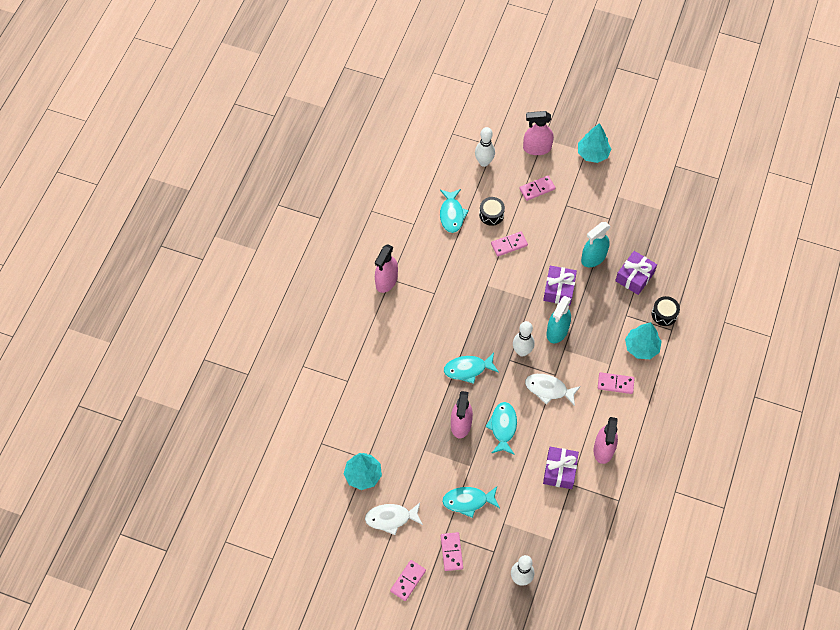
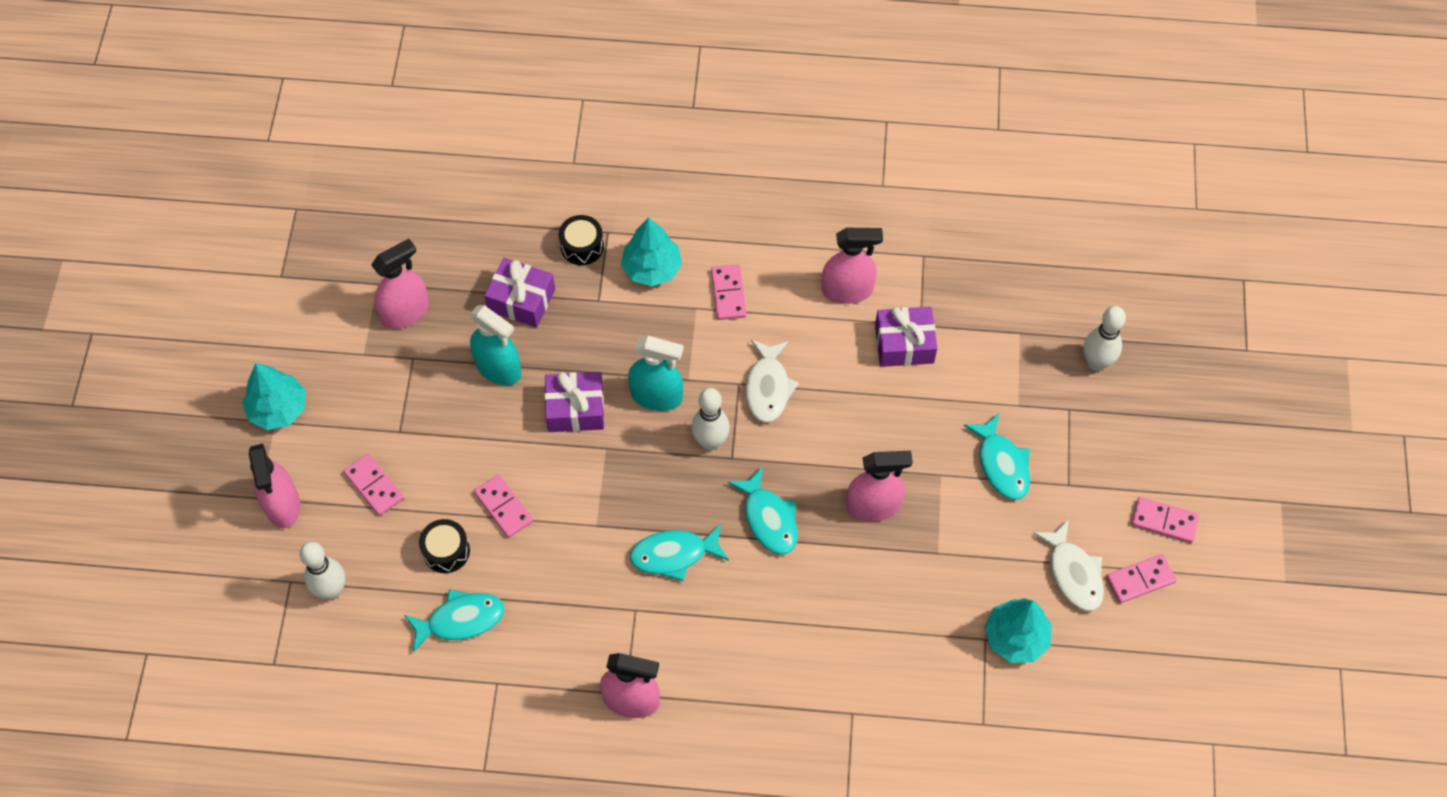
camera: 105 degrees left, 0 degrees up
(451, 552) = (1093, 469): pink domino -> pink domino (1140, 580)
(503, 427) = (857, 441): turquoise fish -> turquoise fish (674, 554)
(639, 220) = (405, 312): none -> pink spray bottle

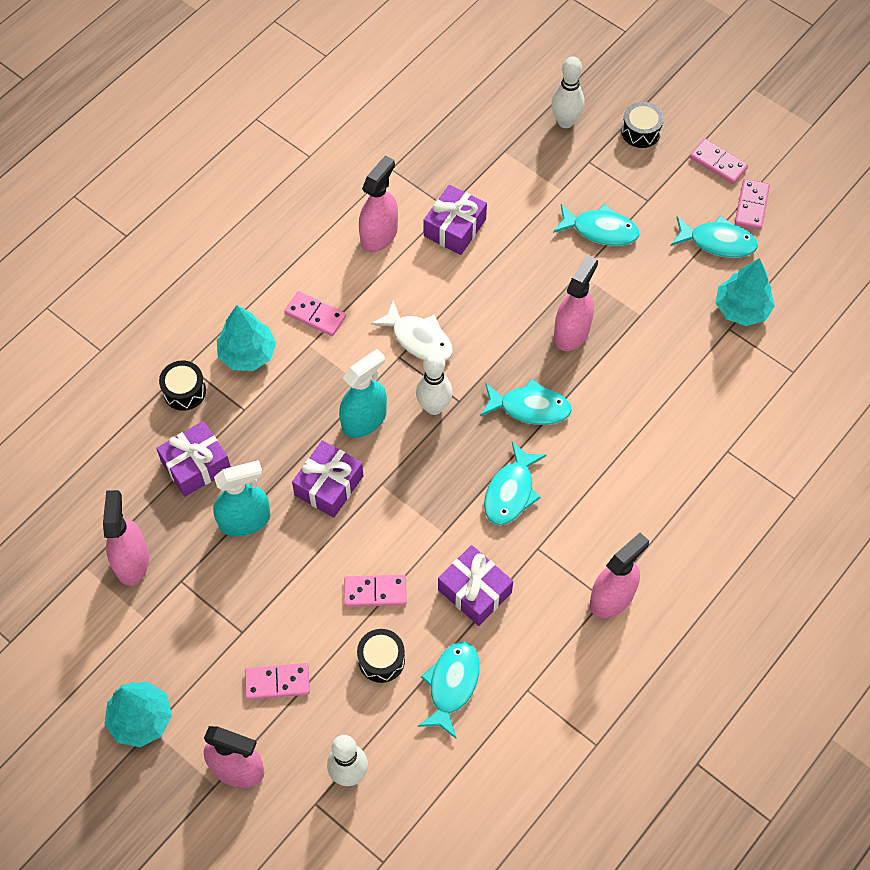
camera: 55 degrees left, 0 degrees up
(558, 584) = (474, 591): none -> purple gift
(1073, 573) = (717, 242): white fish -> turquoise fish
(1141, 433) = (641, 132): none -> black drum
(1164, 521) = (718, 163): pink domino -> pink domino turned 75 degrees clockwise

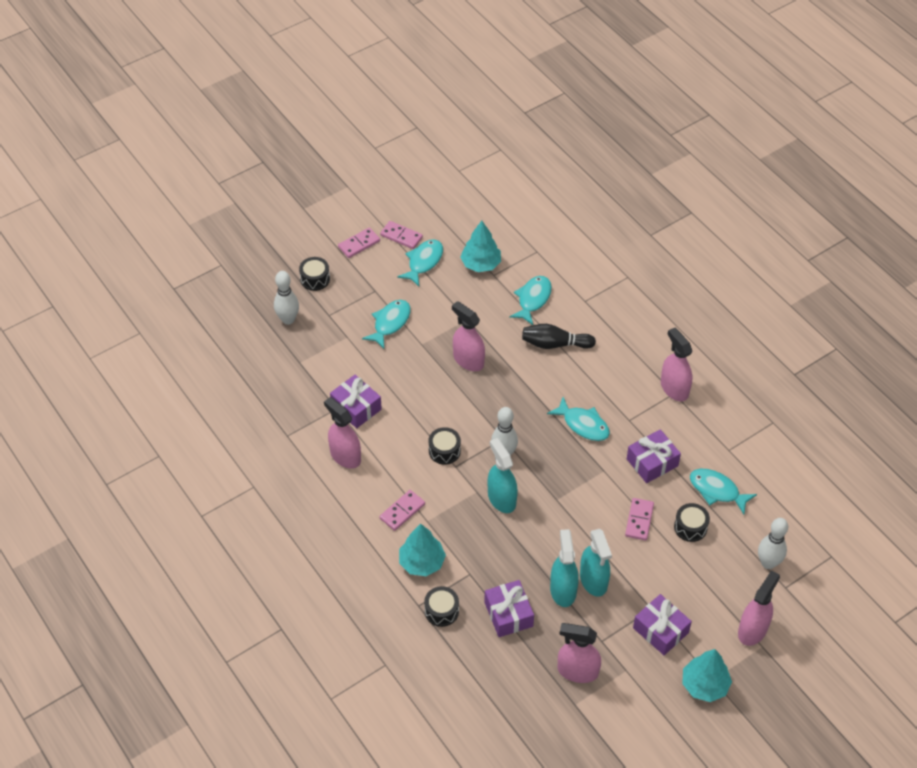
camera: 75 degrees left, 10 degrees down
(268, 553) = (593, 580): none -> turquoise spray bottle
(277, 682) = (694, 593): pink domino -> none
(329, 485) = (549, 531): purple gift -> purple gift (660, 630)
(418, 339) = (444, 451): white fish -> black drum
(530, 407) = (521, 398): turquoise fish -> turquoise fish (533, 299)
(636, 429) = (555, 344): none -> black bowling pin

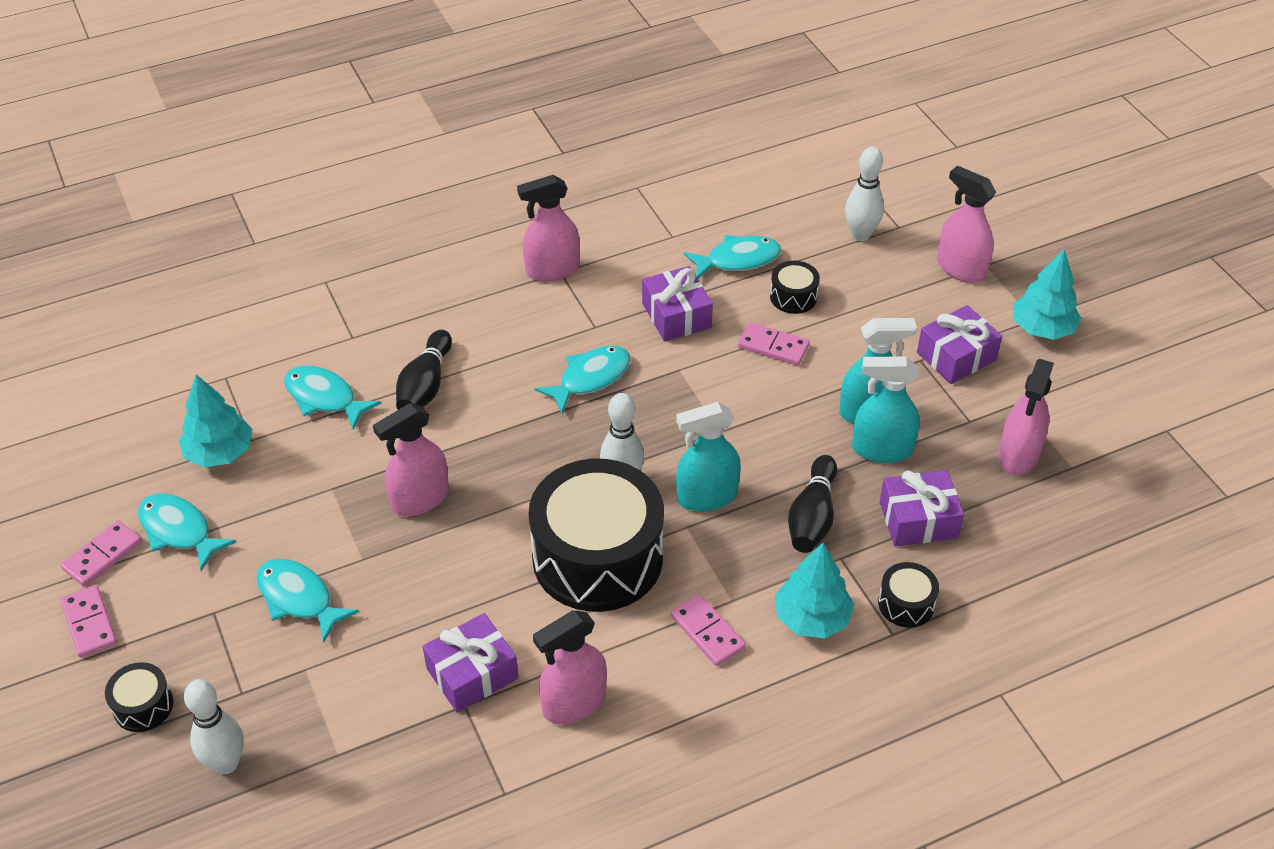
camera: 80 degrees left, 5 degrees down
(444, 451) = (597, 557): black drum -> black drum, size x2.39
(498, 556) = (812, 517): none -> black bowling pin
(717, 490) = (737, 260): turquoise fish -> turquoise fish turned 150 degrees counterclockwise

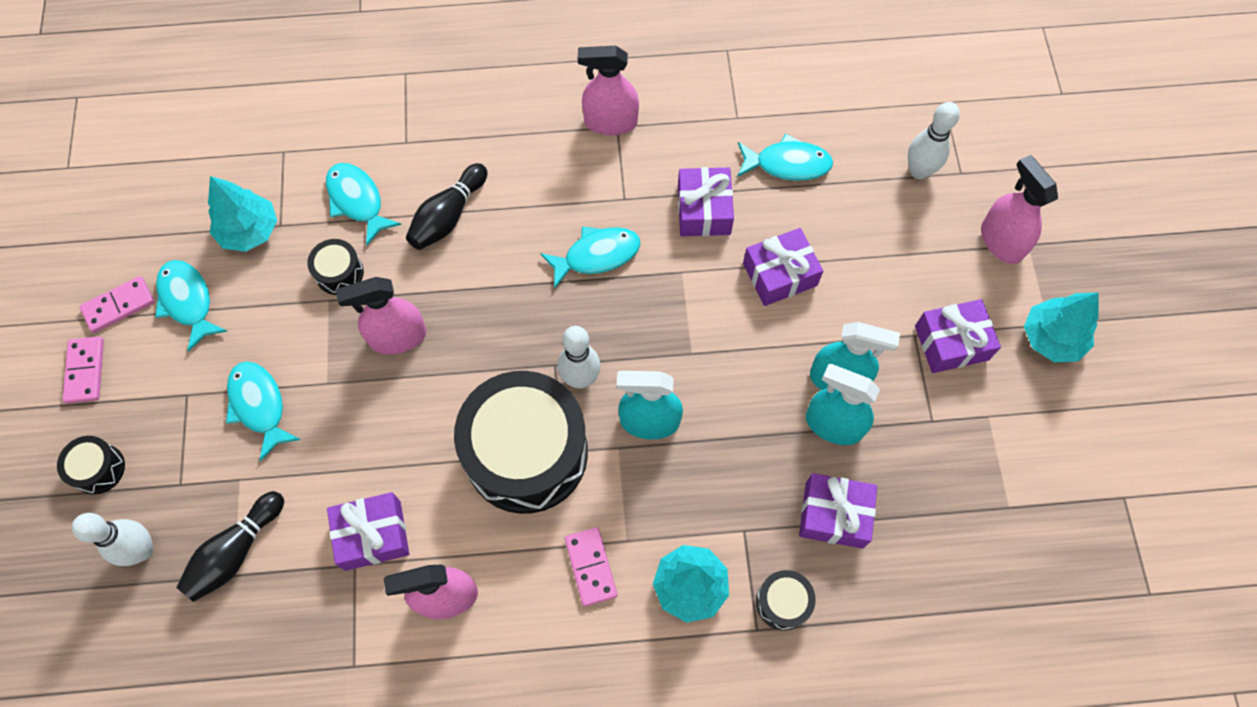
camera: 20 degrees right, 20 degrees up
(773, 346) = (780, 274): pink domino -> purple gift
(793, 297) = (823, 223): black drum -> black drum (339, 273)
(812, 517) = (736, 477): black bowling pin -> black bowling pin (236, 552)
(1018, 455) = (962, 476): pink spray bottle -> none

